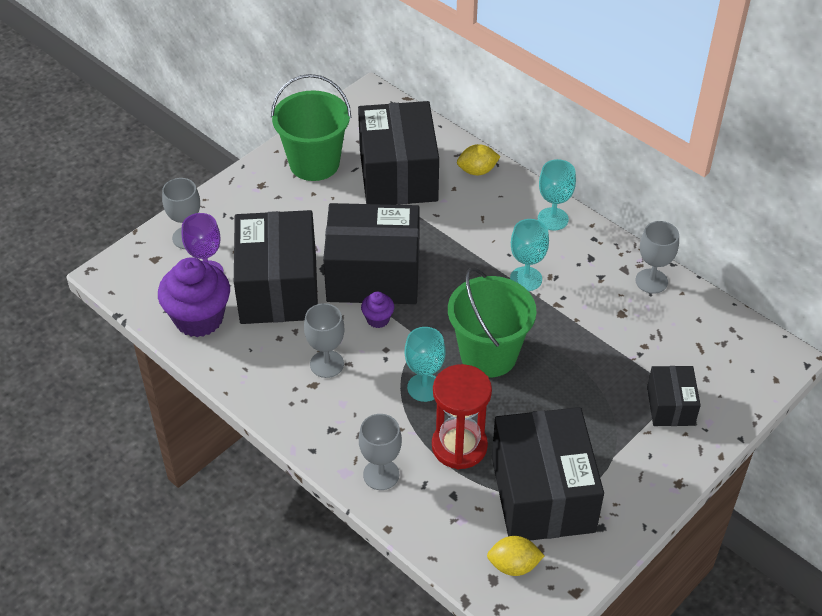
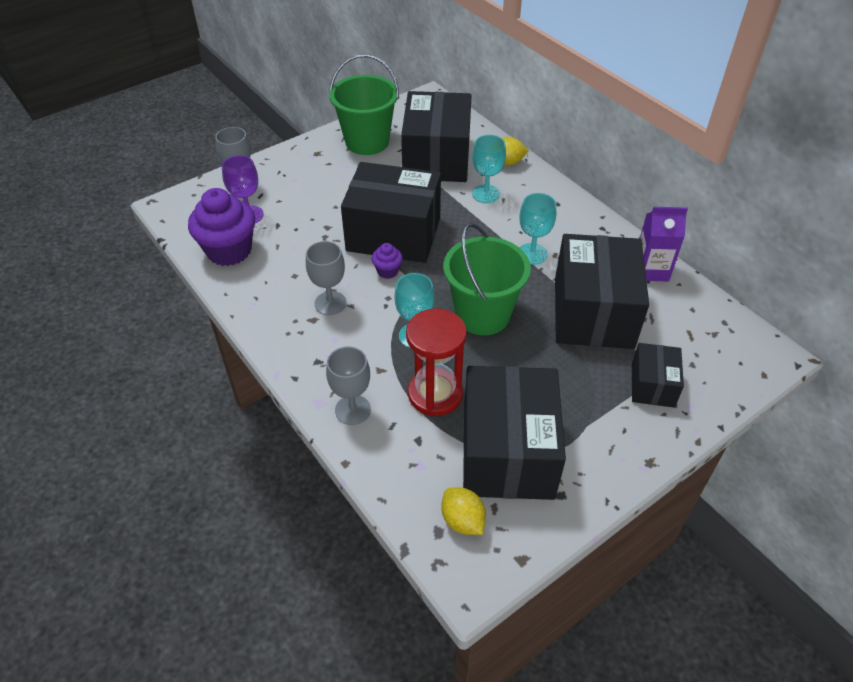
camera: 10 degrees right, 0 degrees up
(278, 288) = (306, 234): black box -> black box (593, 312)
(513, 565) = (462, 520): yellow lemon -> yellow lemon turned 45 degrees clockwise
(553, 219) = (567, 208): turquoise goblet -> turquoise goblet (486, 194)
(651, 281) = (651, 270): grey goblet -> purple carton

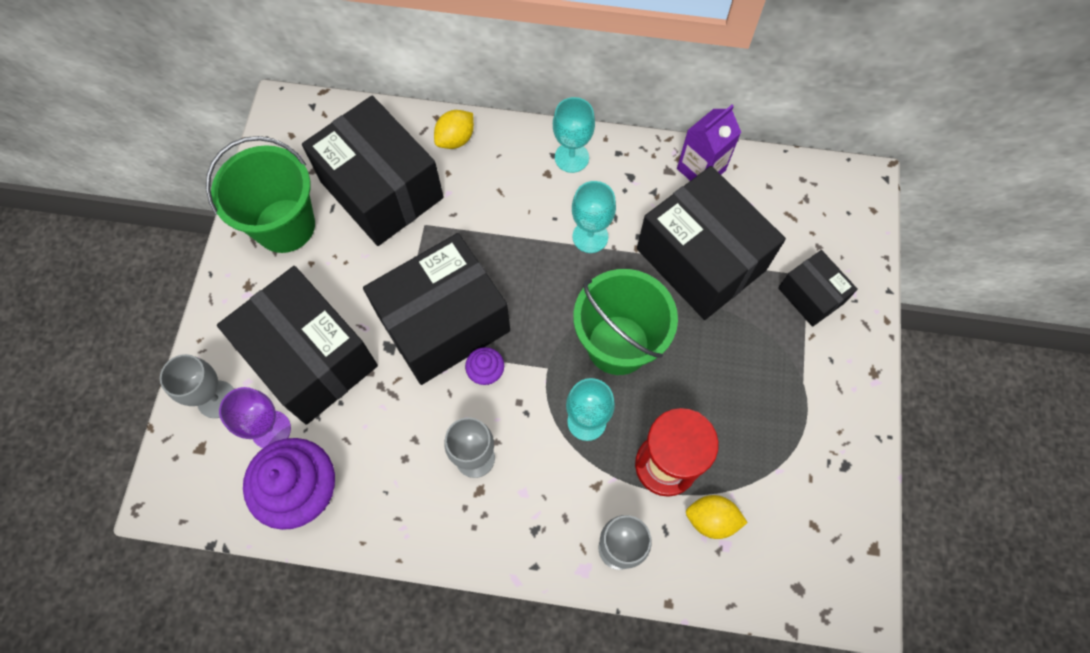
camera: 45 degrees left, 20 degrees up
(462, 520) = (805, 561): yellow lemon -> yellow lemon (711, 519)
(486, 194) = (477, 197): turquoise goblet -> turquoise goblet (571, 157)
(507, 452) = (774, 465): black box -> black box (311, 358)

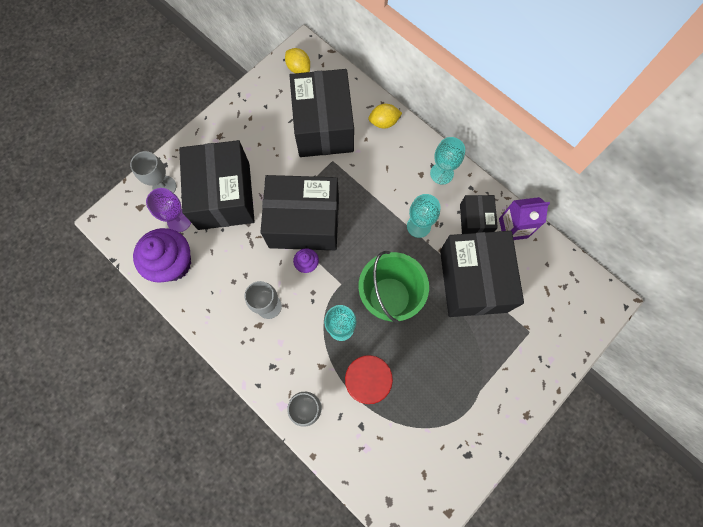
camera: 35 degrees right, 5 degrees up
(285, 225) = (260, 115): green bucket -> none
(711, 519) = (369, 429): yellow lemon -> yellow lemon (298, 68)
(811, 295) = (523, 345): black box -> black box (475, 220)

